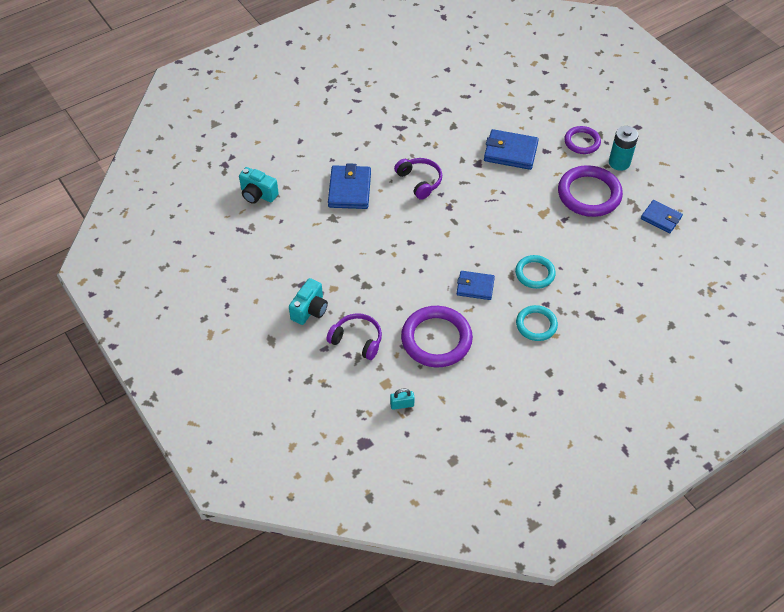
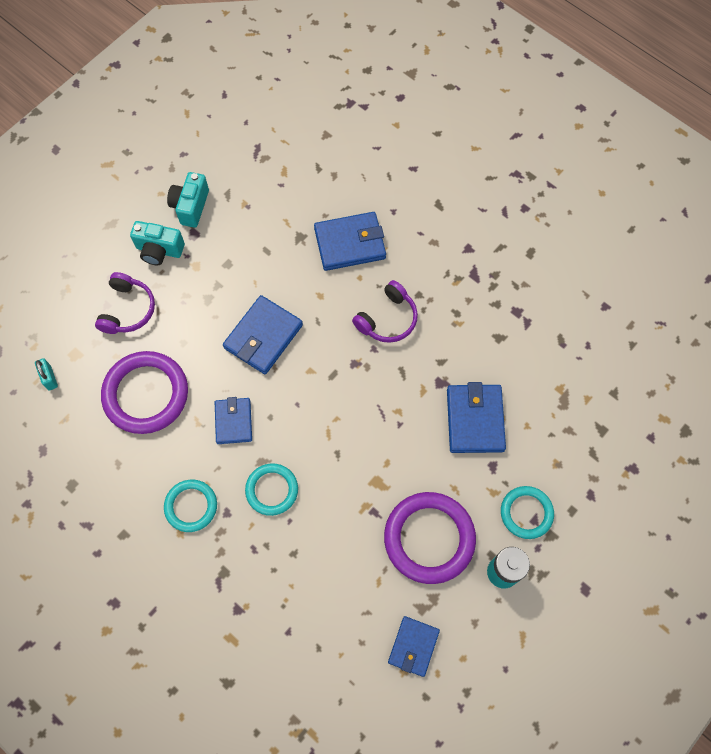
camera: 75 degrees right, 15 degrees up
(258, 194) = (313, 150): turquoise camera -> turquoise camera (190, 206)
(410, 256) = (263, 337): none -> blue wallet
(582, 142) = (526, 513): purple ring -> turquoise ring

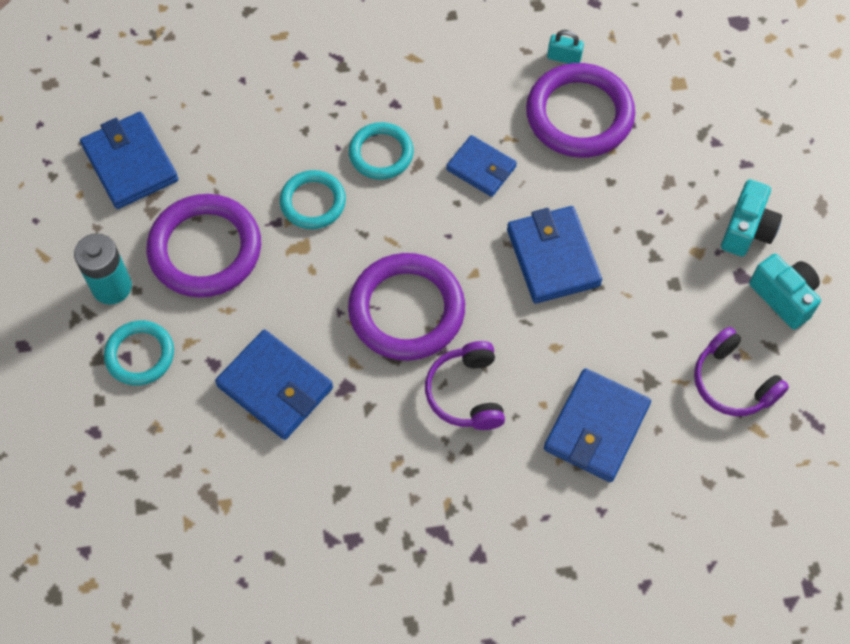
camera: 130 degrees right, 5 degrees down
(49, 378) = (669, 49): turquoise padlock -> turquoise padlock (564, 58)
(128, 309) = (693, 157): purple headphones -> purple headphones (732, 382)
(159, 250) = (747, 230): turquoise camera -> turquoise camera turned 150 degrees clockwise
(191, 506) = (428, 80): turquoise ring -> turquoise ring (313, 202)
(366, 388) = (406, 310): none -> purple ring
(413, 646) = (130, 163): blue wallet -> blue wallet, size x1.53

